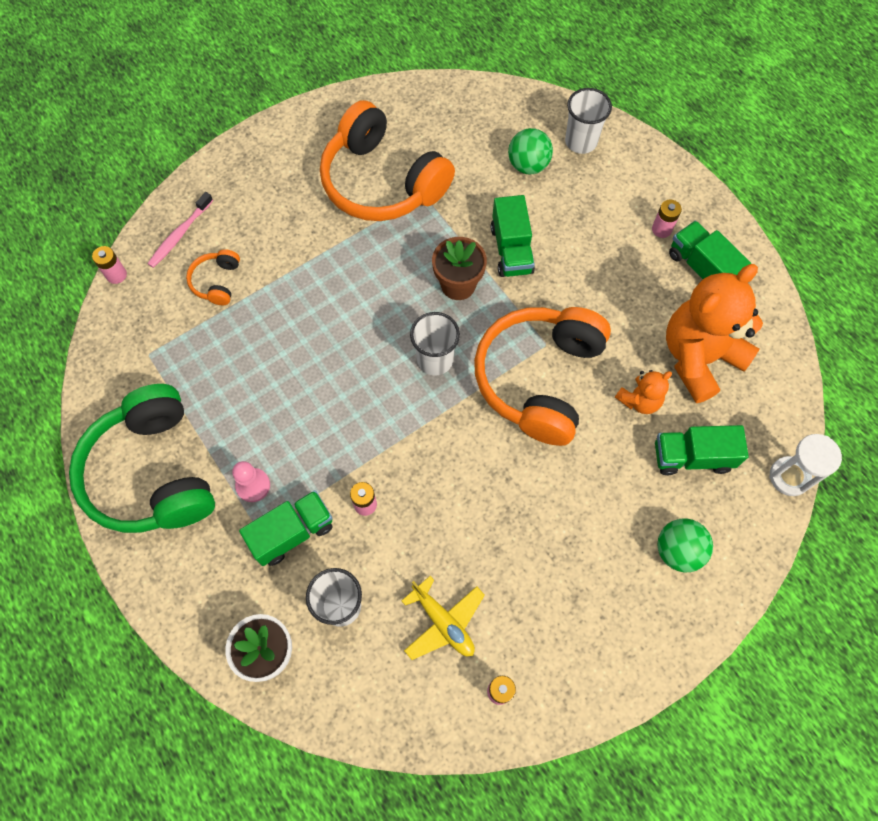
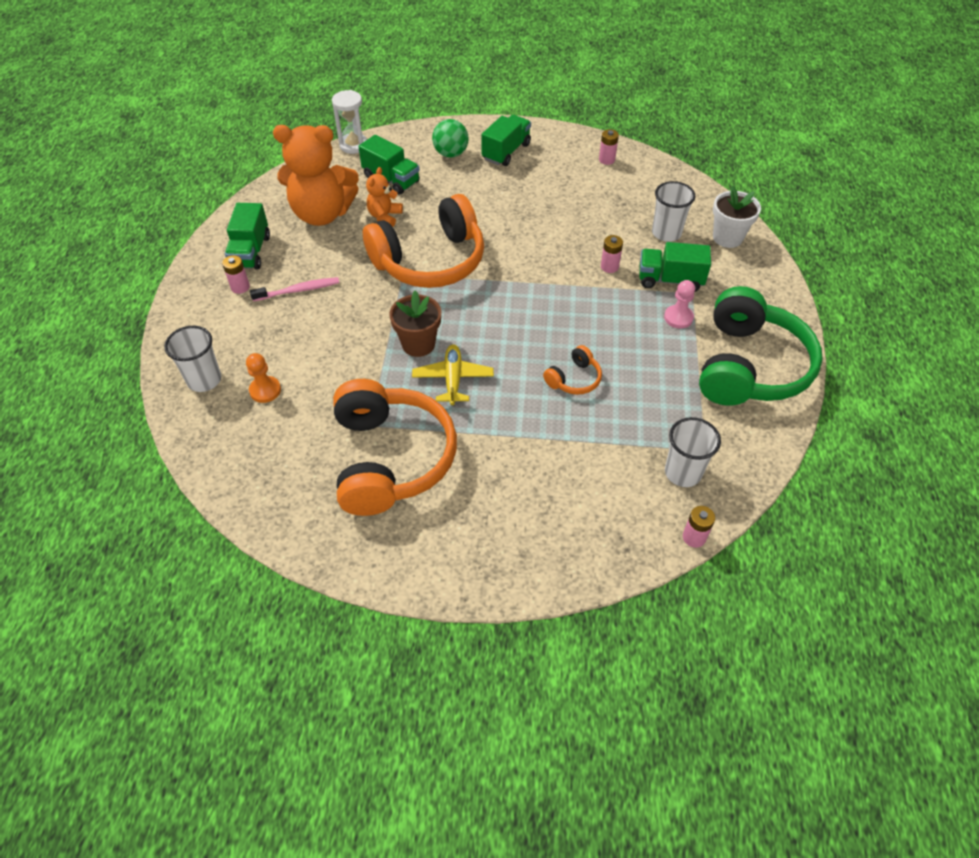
camera: 140 degrees left, 15 degrees down
(180, 234) = (608, 536): pink toothbrush -> pink toothbrush (298, 290)
(216, 282) = (605, 470): orange headphones -> orange headphones (574, 379)
(435, 360) = (485, 311): white cup -> white cup (683, 472)
(443, 622) = (611, 196): yellow plane -> yellow plane (453, 379)
(511, 250) = (354, 341): green truck -> green truck (506, 152)
(528, 165) = (265, 390): green ball -> orange pawn
(639, 400) = (385, 216): orange teddy bear -> orange teddy bear turned 75 degrees counterclockwise

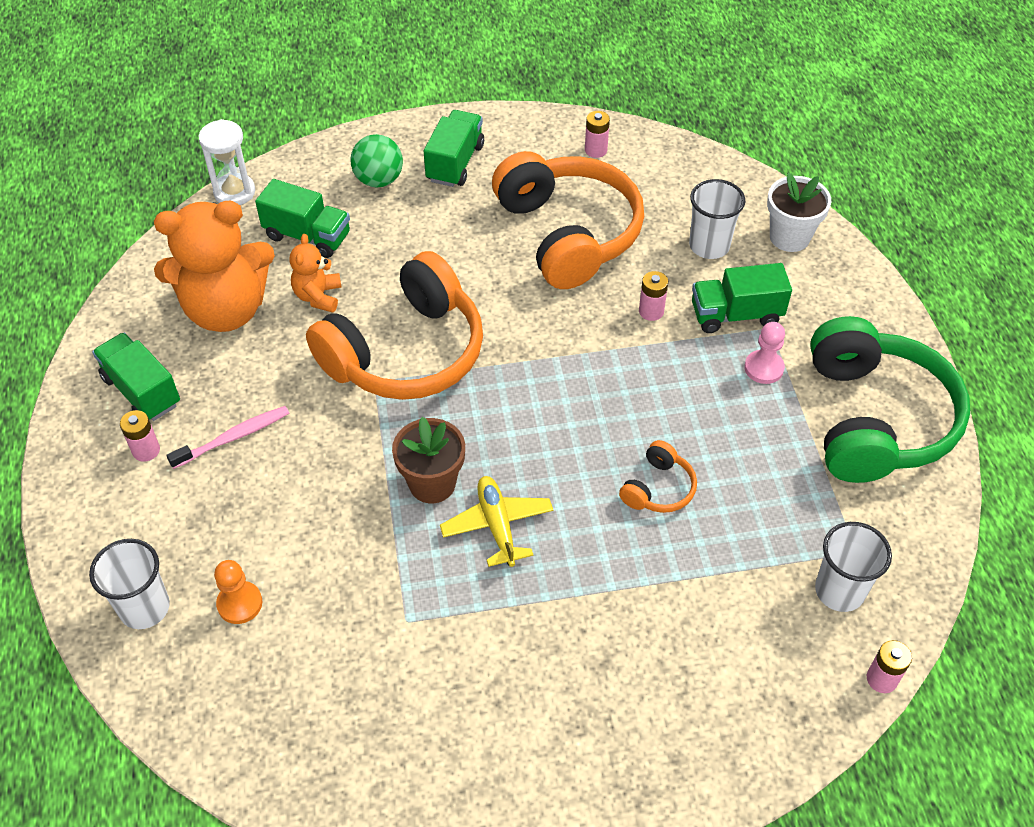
camera: 15 degrees left, 0 degrees up
(250, 252) = (142, 391): green truck -> green truck turned 150 degrees clockwise
(391, 458) = (452, 665): orange headphones -> orange headphones (568, 233)

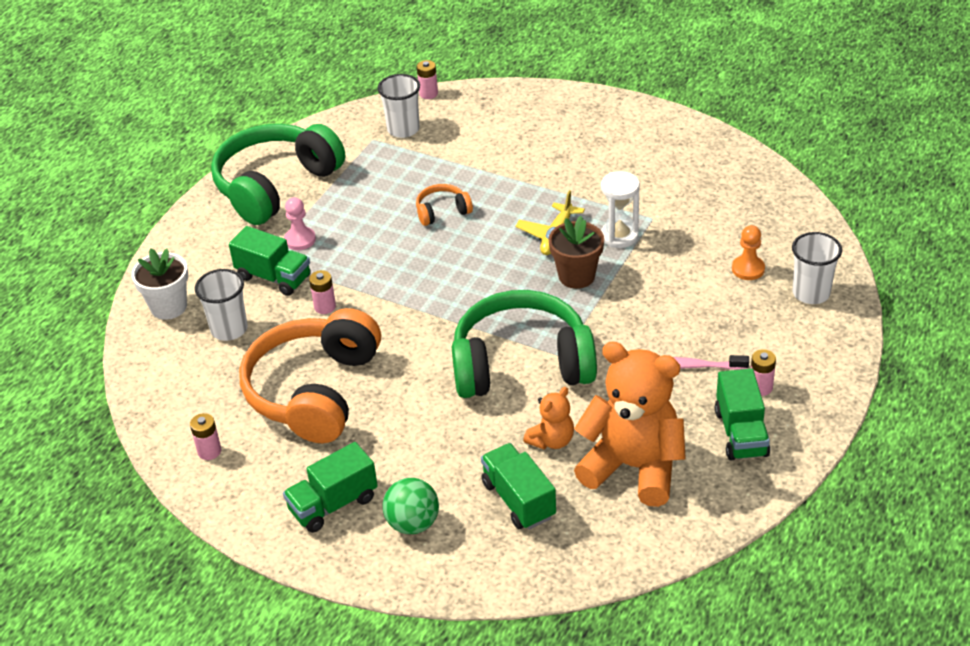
camera: 140 degrees left, 10 degrees down
(234, 192) = (550, 583): white hourglass -> white hourglass (619, 236)
(406, 352) = (521, 364): orange headphones -> green headphones

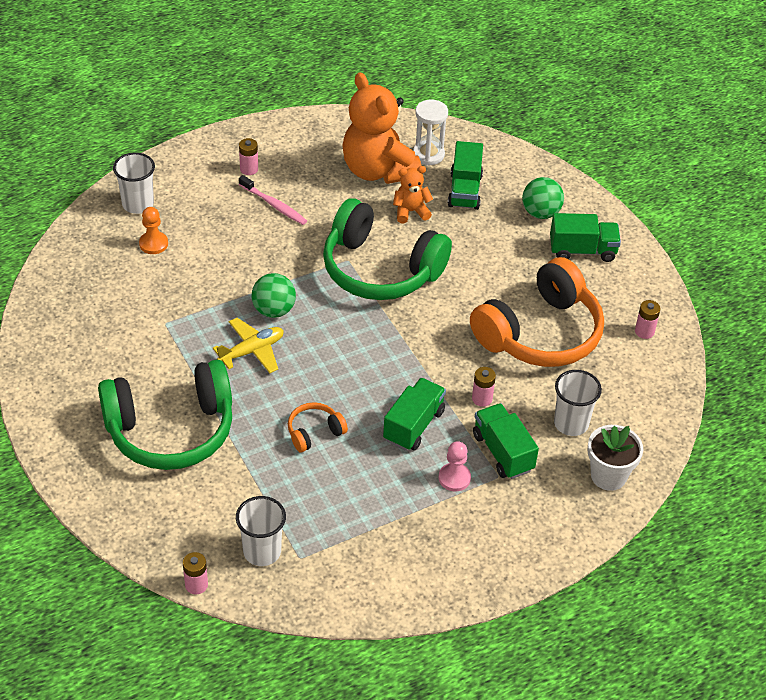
camera: 150 degrees left, 5 degrees up
(275, 185) = (432, 557): green headphones -> green headphones (171, 430)
(442, 211) = (314, 432): orange headphones -> orange headphones turned 135 degrees clockwise
(576, 276) = (274, 310): brown flower pot -> green ball
(619, 236) = (206, 323): white hourglass -> white hourglass (428, 154)
(741, 433) = (293, 152): green truck -> green truck (413, 425)

